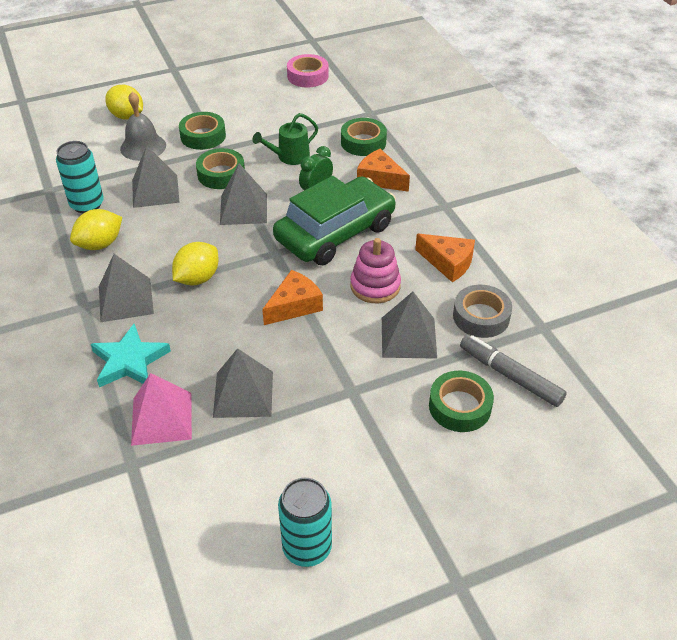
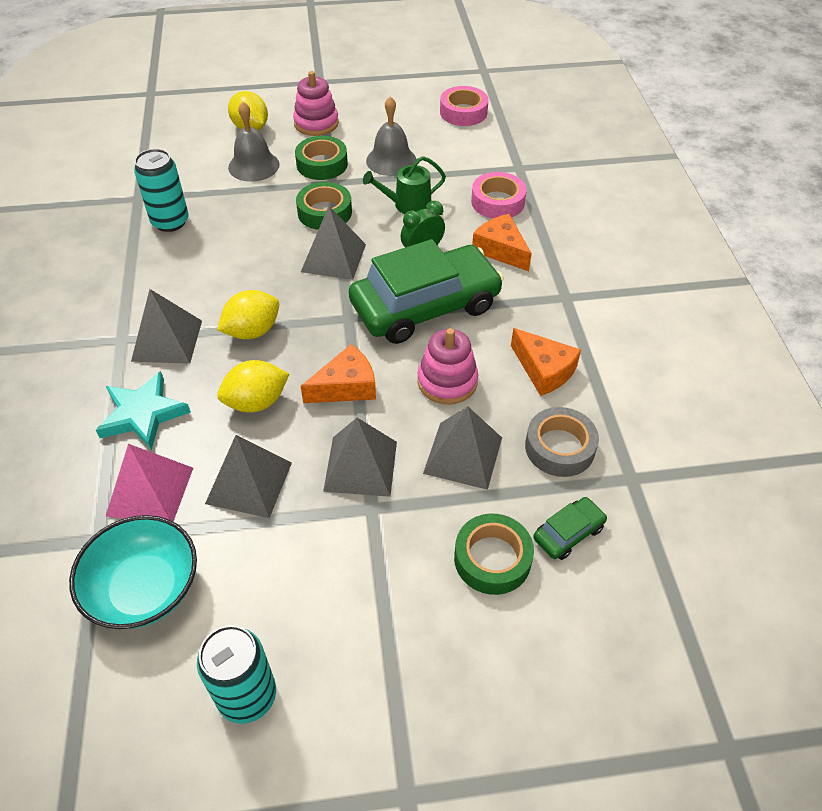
camera: 15 degrees right, 5 degrees up
(100, 244) = (166, 270): yellow lemon -> yellow lemon (256, 402)
(155, 191) = (247, 219): grey pyramid -> grey pyramid (361, 466)
(184, 104) = (316, 123): none -> pink stacking toy
(189, 491) = (144, 588): none -> turquoise bowl
(261, 124) = (391, 160): none -> grey bell
(363, 142) = (497, 202): green tape -> pink tape
(510, 376) = (568, 533): grey marker -> green car

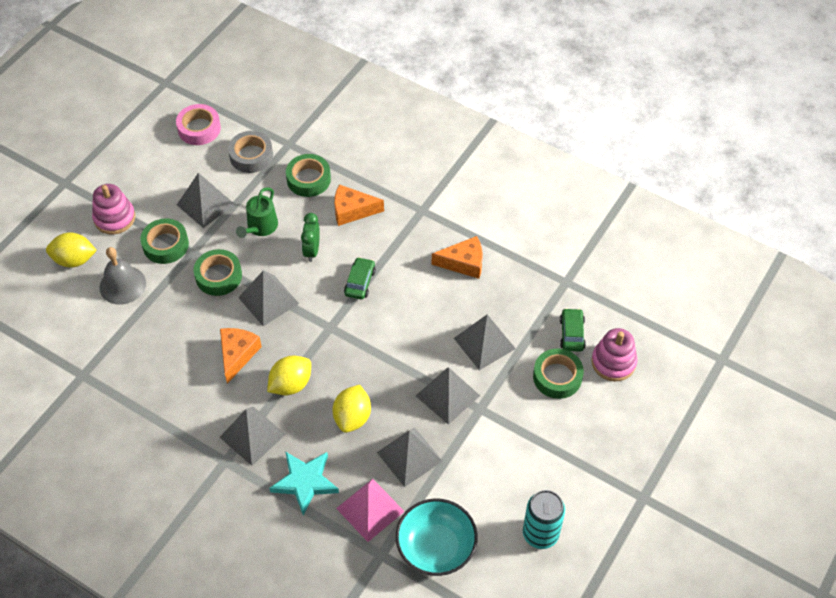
camera: 50 degrees left, 5 degrees up
(170, 222) = (132, 370): turquoise can -> none
(252, 331) = (291, 384): yellow lemon -> yellow lemon turned 45 degrees clockwise
(346, 387) = (384, 365): orange cheese -> orange cheese (237, 354)
(391, 160) = (205, 204): grey bell -> grey pyramid
(425, 306) = (360, 282): green car -> green car, size x0.41
(447, 381) = (428, 313): pink stacking toy -> pink stacking toy (613, 362)
(497, 202) = (308, 179): pink tape -> green tape
(559, 447) = (520, 297): grey tape -> grey tape (251, 156)

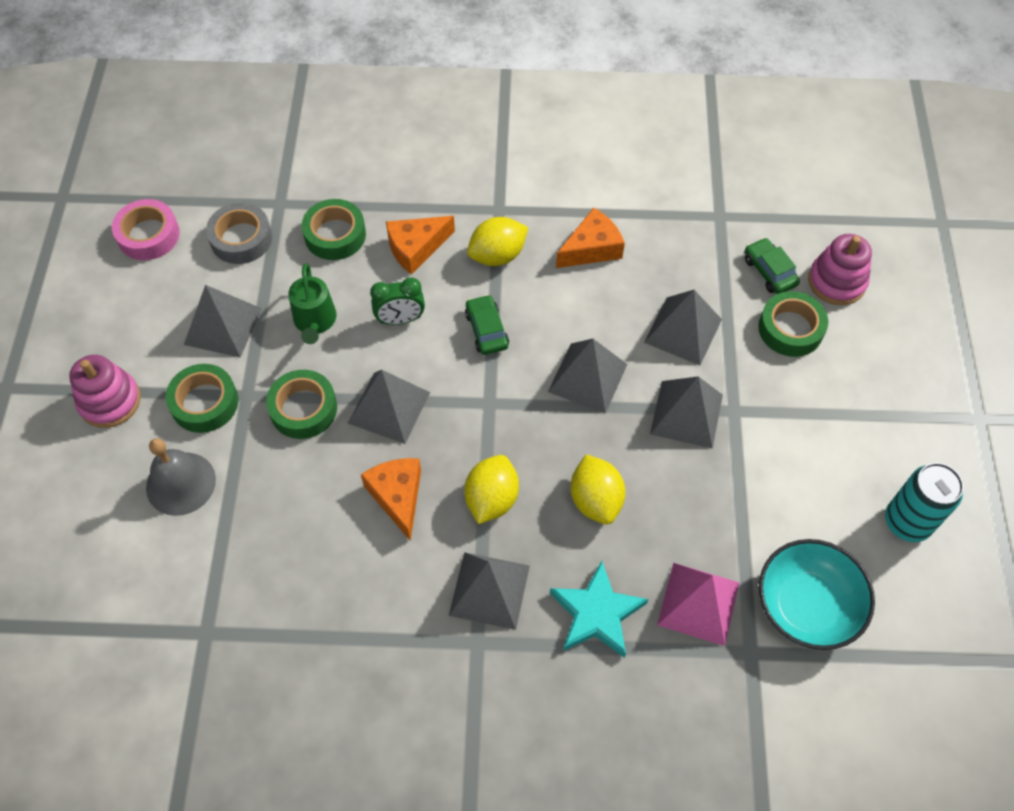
camera: 30 degrees left, 5 degrees up
(74, 260) = (90, 483): yellow lemon -> yellow lemon (497, 255)
(312, 250) = (400, 319): green clock -> green clock turned 75 degrees counterclockwise
(409, 456) = (696, 511): grey pyramid -> grey pyramid (587, 378)

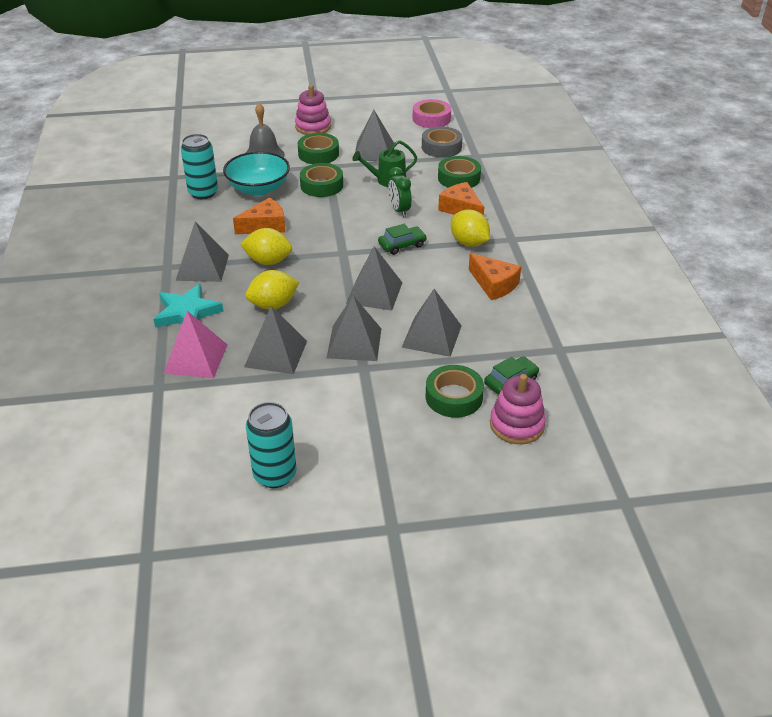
camera: 80 degrees right, 20 degrees down
(274, 584) = (203, 193): none -> turquoise can
(389, 407) = (329, 215): grey pyramid -> grey pyramid (276, 354)
(806, 605) = (195, 415): turquoise bowl -> turquoise bowl (258, 188)

